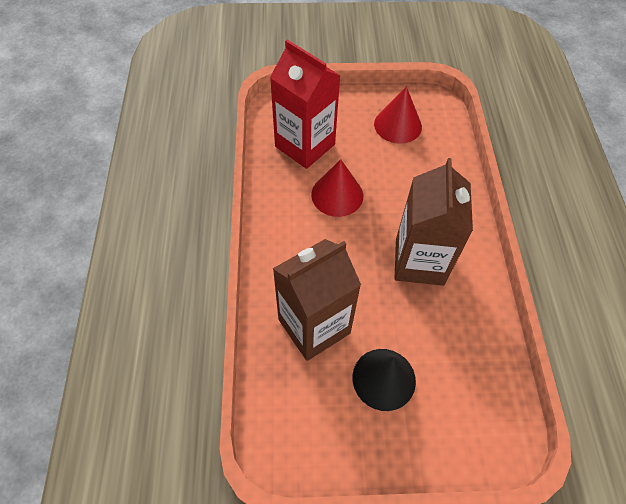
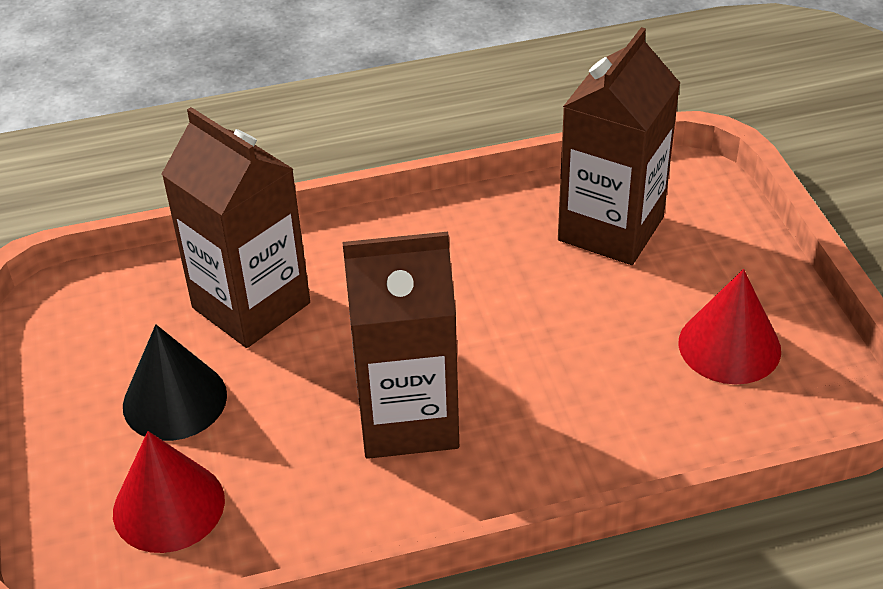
camera: 80 degrees right, 15 degrees down
(305, 145) = (611, 229): red carton -> brown carton
(337, 195) = (516, 288): red cone -> red cone (168, 506)

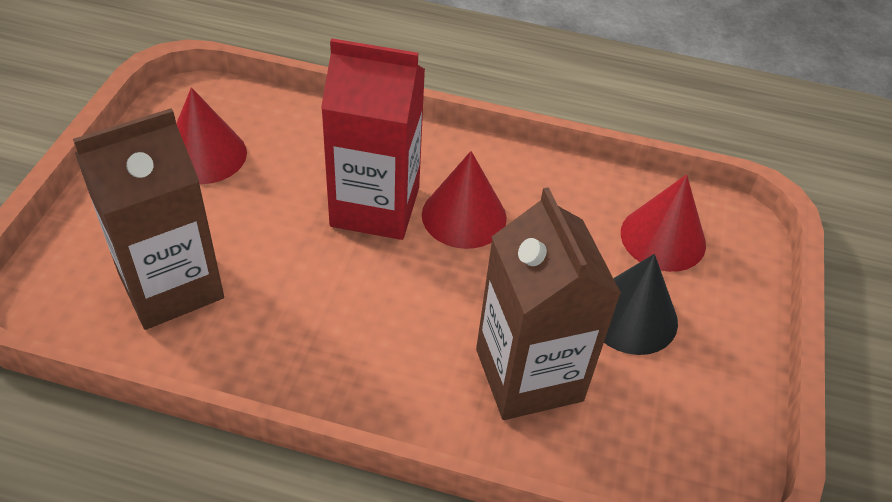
camera: 155 degrees left, 5 degrees up
(407, 418) = (464, 216): brown carton -> red cone
(507, 381) = (375, 207): none -> red carton

